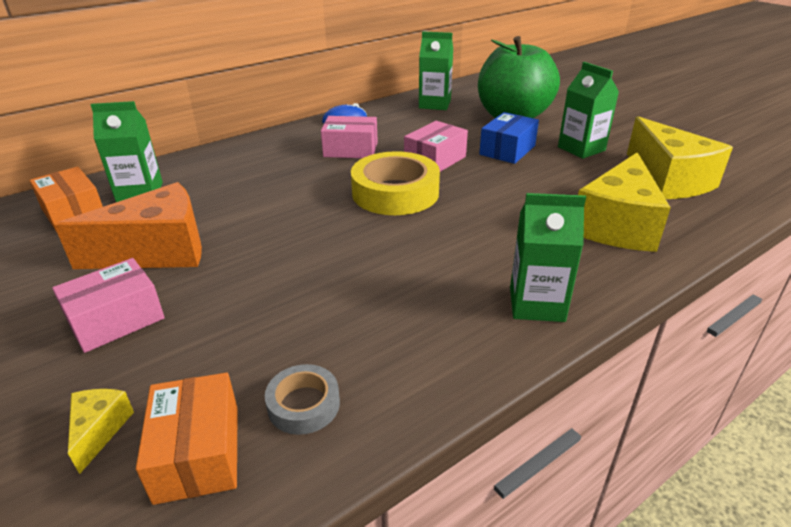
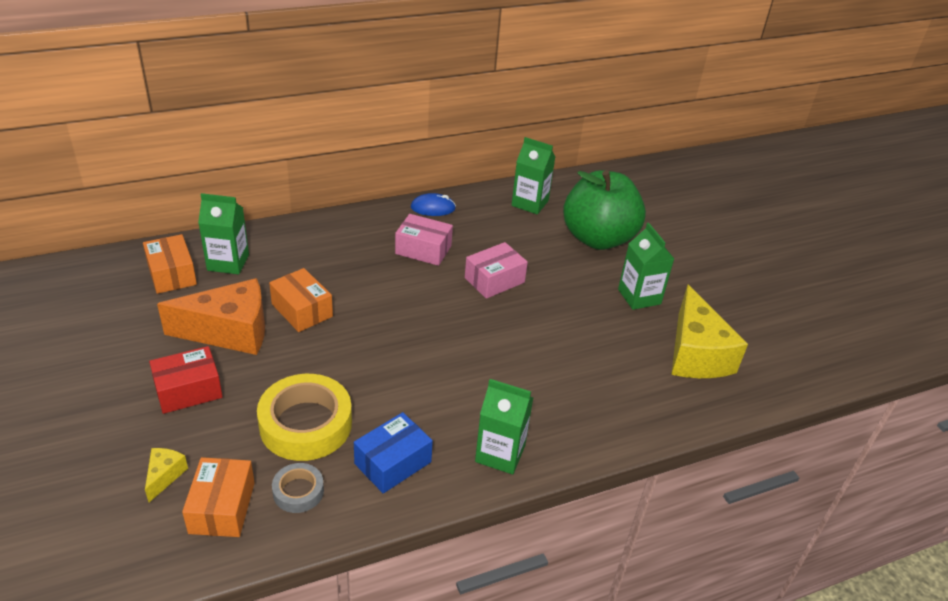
camera: 10 degrees right, 5 degrees up
(116, 319) = (188, 390): pink box -> red box
(239, 217) = (302, 310): none -> orange box
(395, 192) = (441, 312): yellow tape -> yellow tape (306, 424)
(507, 150) = (567, 282): blue box -> blue box (393, 463)
(617, 225) = (613, 394): yellow cheese -> none

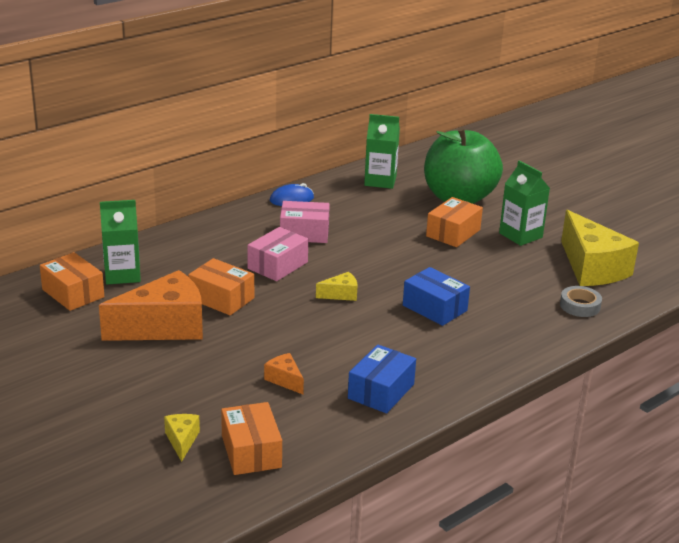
camera: 15 degrees left, 10 degrees down
(188, 390) = (157, 377): red box -> none
(298, 491) = (311, 427): grey tape -> grey tape (580, 306)
(306, 424) = (285, 380): yellow tape -> orange cheese
(418, 331) = (341, 294): none -> yellow cheese
(494, 280) = (385, 245): pink box -> pink box (278, 265)
(500, 453) = (469, 367): green carton -> none
(504, 369) = (435, 308): none -> blue box
(570, 279) = (453, 233): none -> orange box

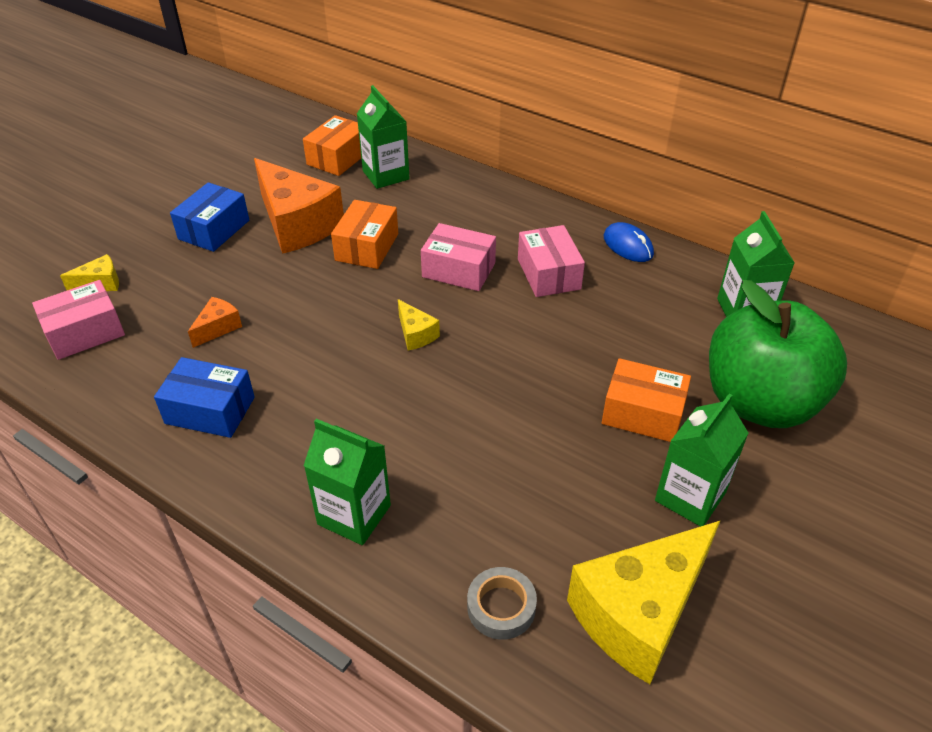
camera: 75 degrees right, 15 degrees up
(251, 451) = (85, 332): orange box -> pink box
(435, 308) = (420, 428): blue box -> blue box (214, 230)
(501, 343) = (354, 515): none -> green carton

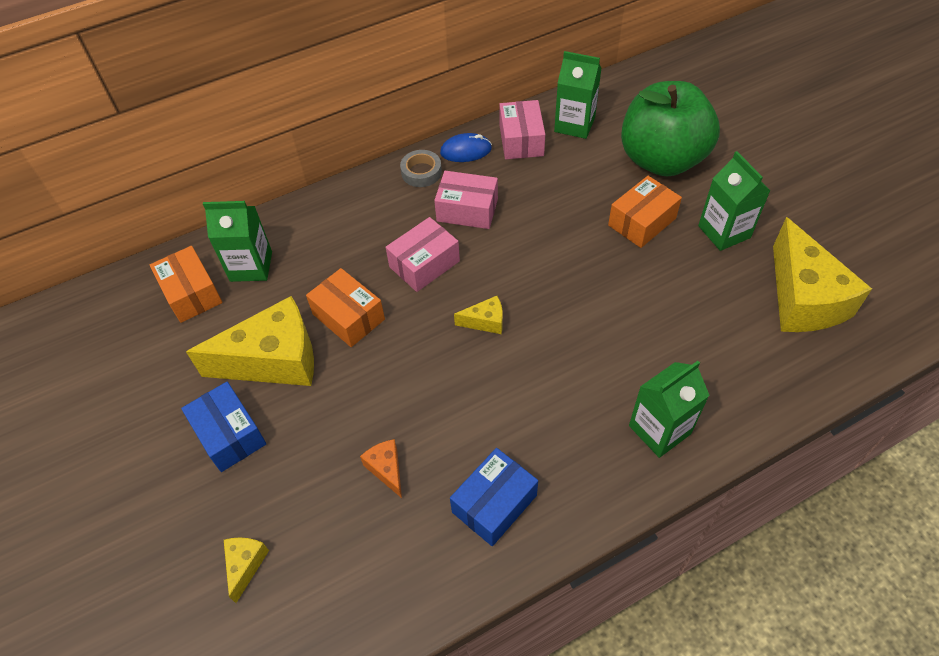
camera: 60 degrees left, 10 degrees up
(85, 332) = (318, 595): pink box -> pink box (521, 140)
(297, 224) = (274, 360): orange cheese -> yellow cheese
(501, 607) = (774, 369): grey tape -> grey tape (421, 172)

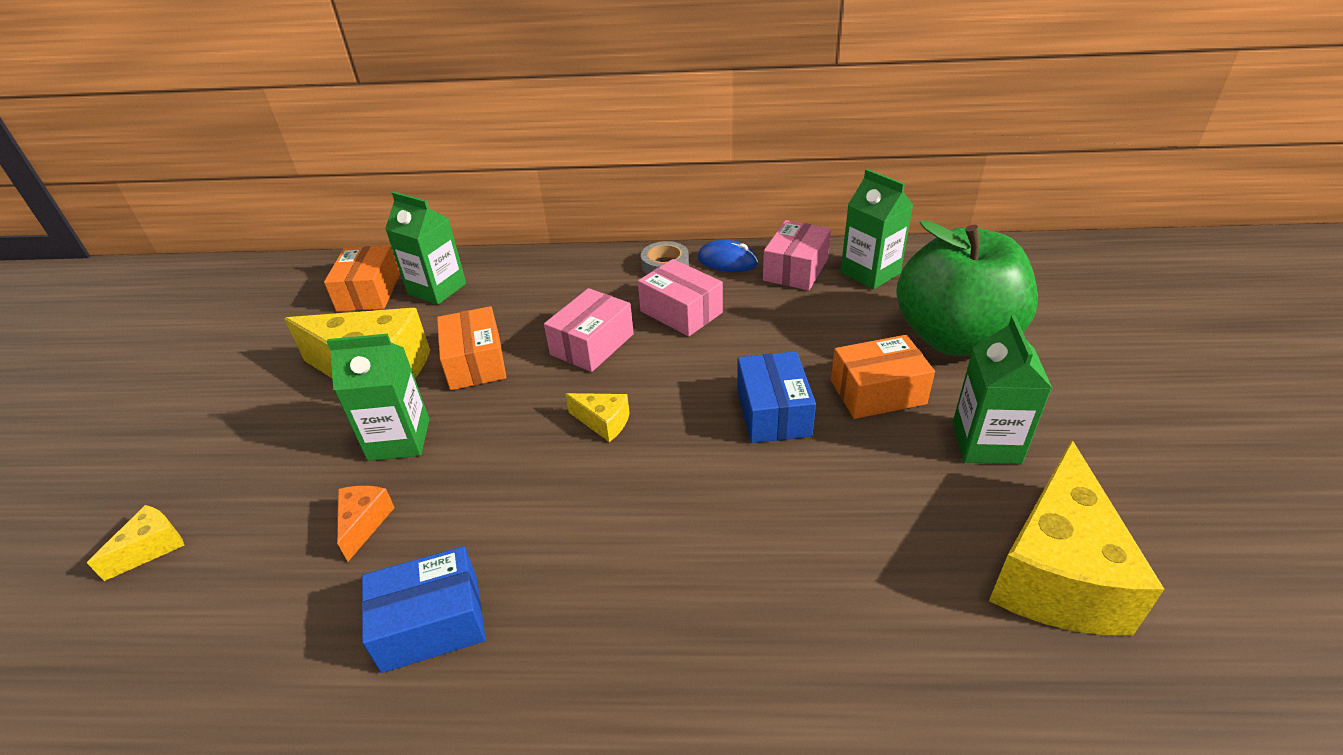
camera: 30 degrees right, 15 degrees down
(229, 434) = (271, 419): blue box -> blue box (773, 412)
(424, 264) = (592, 344): pink box -> pink box turned 45 degrees counterclockwise
(659, 429) = (707, 644): green carton -> green carton (399, 439)

